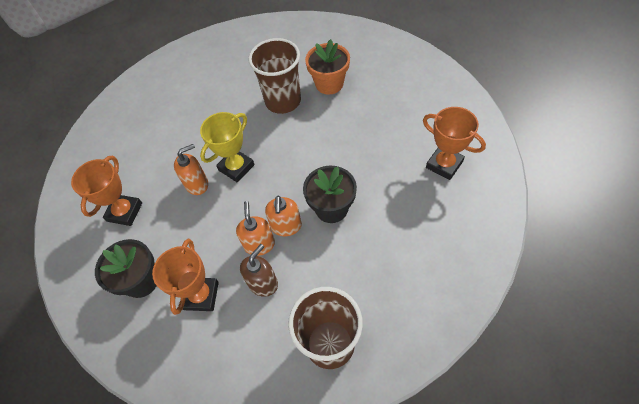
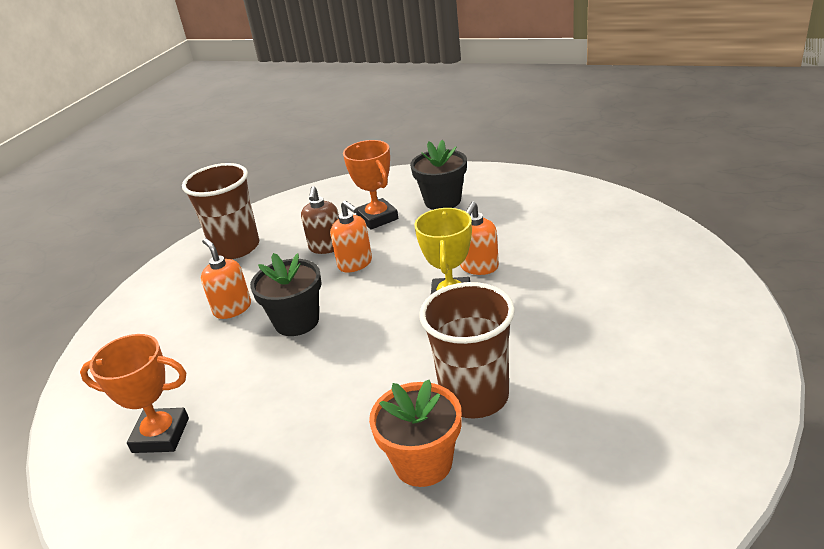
camera: 145 degrees right, 25 degrees down
(124, 212) = (525, 219): orange trophy -> none
(286, 226) = (338, 286): orange soap dispenser -> orange soap dispenser (232, 308)

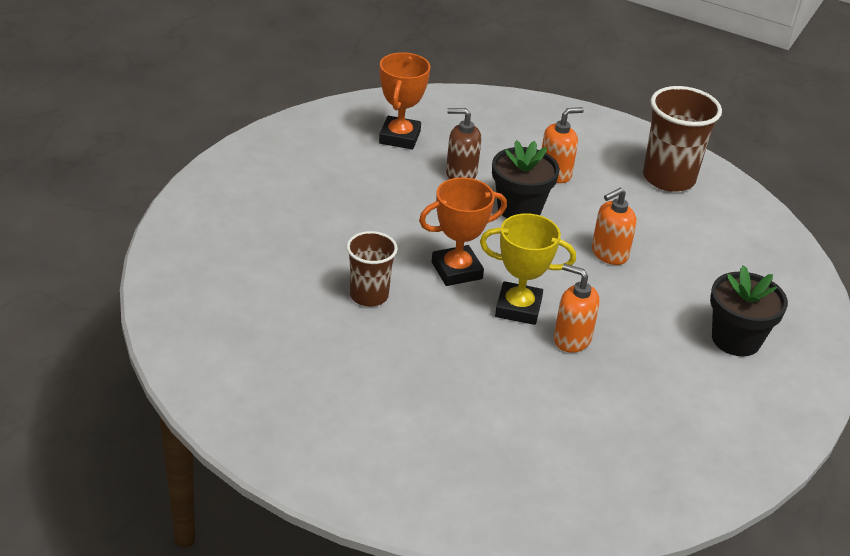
camera: 90 degrees right, 5 degrees up
(326, 247) = (650, 237): brown soap dispenser -> brown soap dispenser (460, 174)
(377, 218) = (705, 281): orange trophy -> orange trophy (456, 270)
(423, 463) = (308, 255): orange flower pot -> none
(474, 396) = (369, 295): brown cup -> brown cup, size x0.63

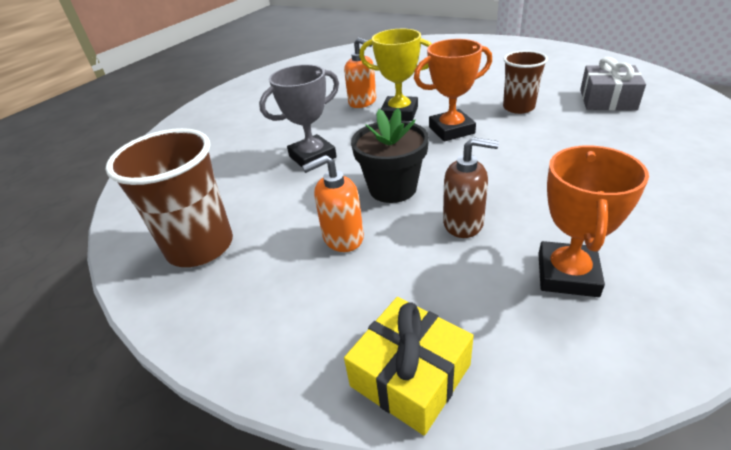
camera: 170 degrees left, 0 degrees up
(258, 293) = (607, 100): none -> grey gift
(501, 105) = (410, 375): none -> yellow gift
(609, 253) = (312, 157): orange soap dispenser -> grey trophy
(736, 339) = (244, 114): black flower pot -> none

